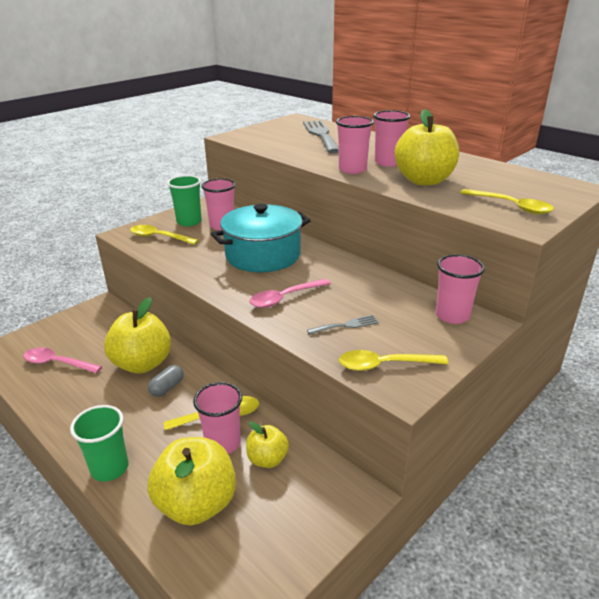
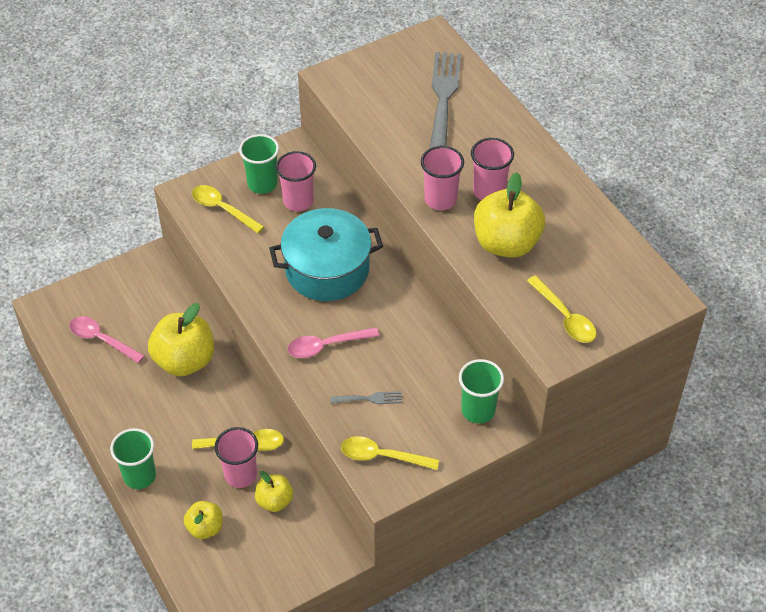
camera: 15 degrees right, 20 degrees up
(167, 388) = (203, 398): grey capsule -> none
(197, 504) = (205, 528): yellow apple -> yellow apple, size x0.55
(452, 315) = (478, 410): pink cup -> green cup

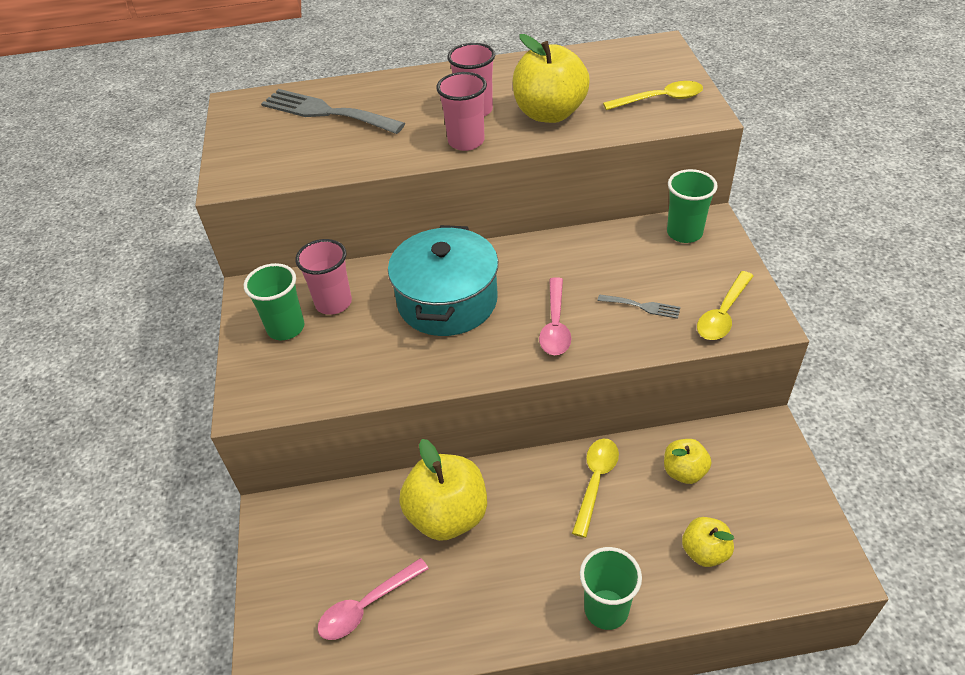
camera: 65 degrees left, 5 degrees down
(222, 209) = (298, 373): yellow spoon -> none
(240, 475) = (638, 496): pink cup -> none
(370, 399) = (642, 306): grey fork -> grey fork turned 90 degrees clockwise

